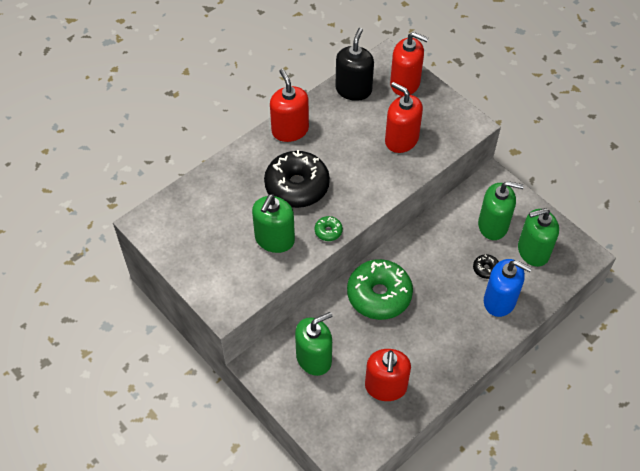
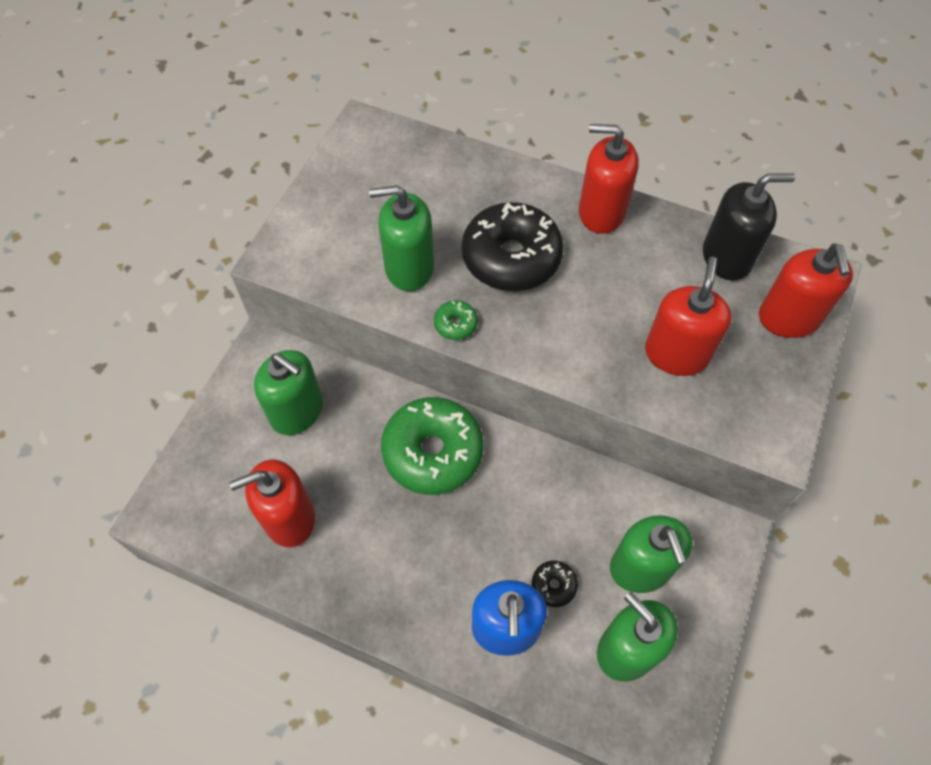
camera: 65 degrees right, 5 degrees up
(290, 130) = (601, 212): red soap dispenser -> red soap dispenser turned 120 degrees counterclockwise

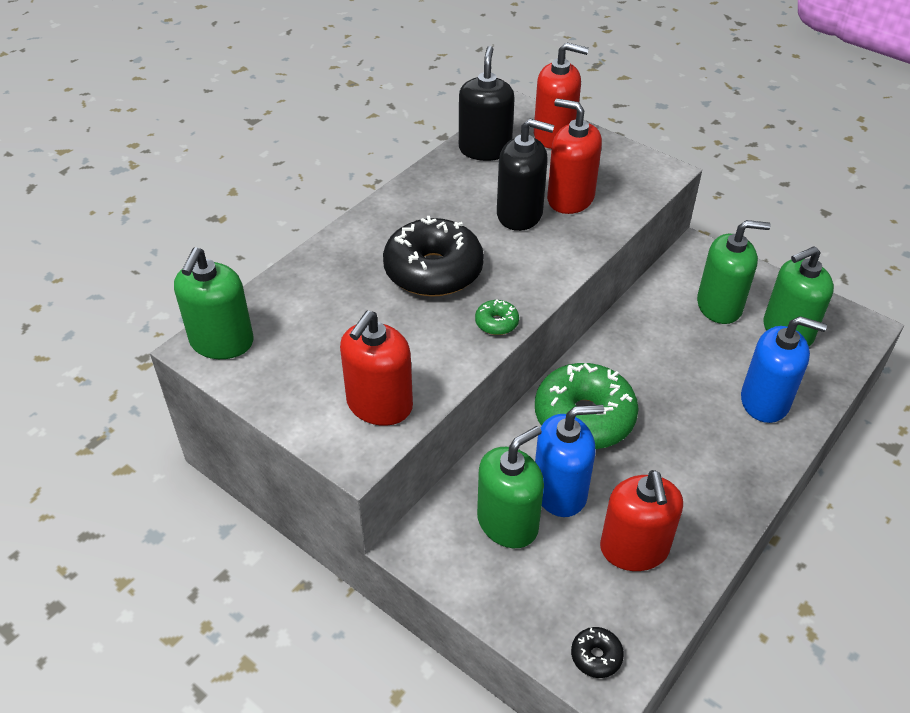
camera: 75 degrees left, 15 degrees down
(339, 446) = (560, 491): none -> blue soap dispenser
(409, 267) = (416, 344): green soap dispenser -> green soap dispenser (222, 342)
(553, 585) = (729, 362): black donut -> black donut (596, 656)
(601, 212) = (406, 204): red soap dispenser -> red soap dispenser (379, 405)
(628, 311) = (519, 214): none -> black soap dispenser

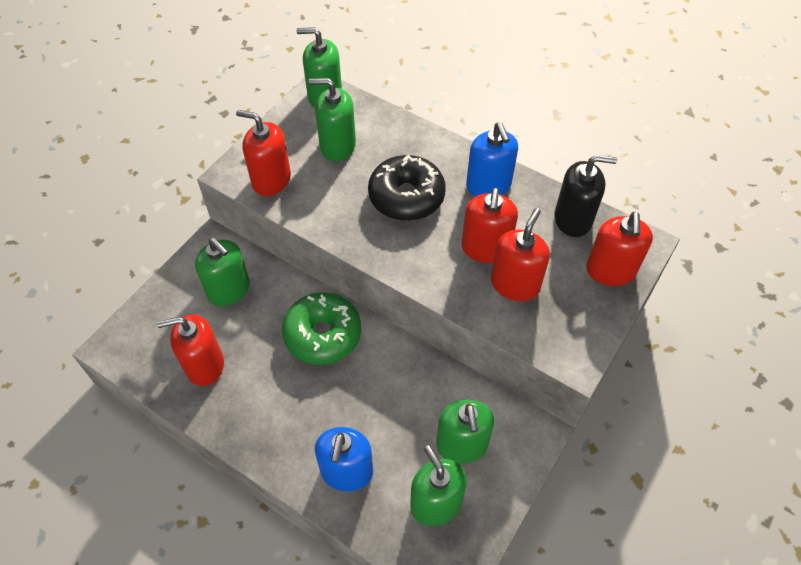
camera: 85 degrees right, 10 degrees up
(328, 331) = (337, 146): none -> green soap dispenser
(496, 323) = (352, 238): green donut -> none
(519, 214) = (485, 248): black soap dispenser -> red soap dispenser
(560, 491) = (254, 319): blue soap dispenser -> blue soap dispenser (488, 185)
(596, 656) = (127, 341): black donut -> none

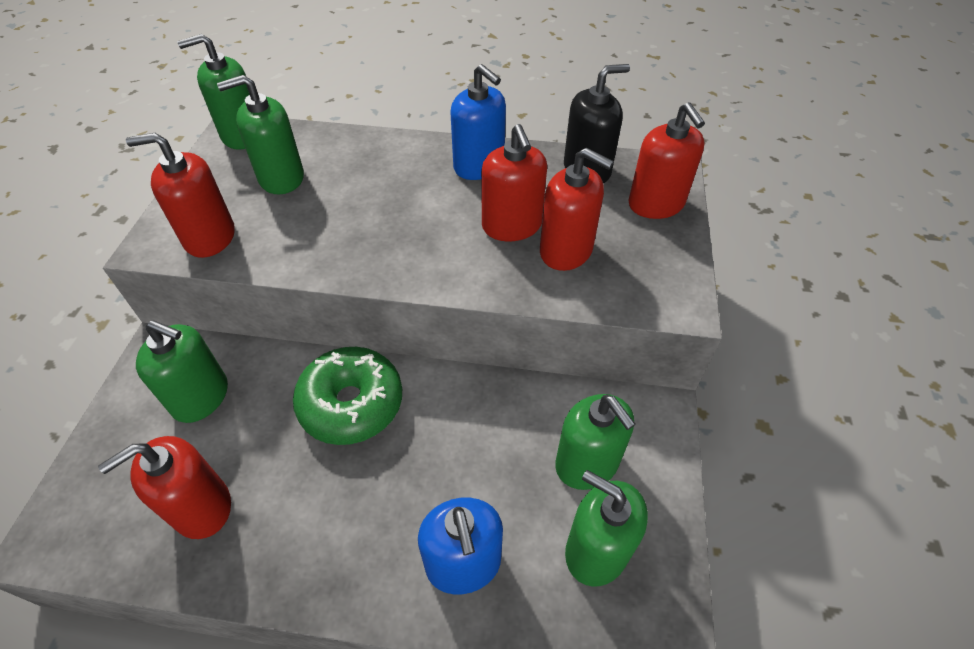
camera: 25 degrees left, 5 degrees down
(406, 197) = (391, 204): black donut -> none
(515, 284) = (566, 251): red soap dispenser -> red soap dispenser turned 120 degrees clockwise

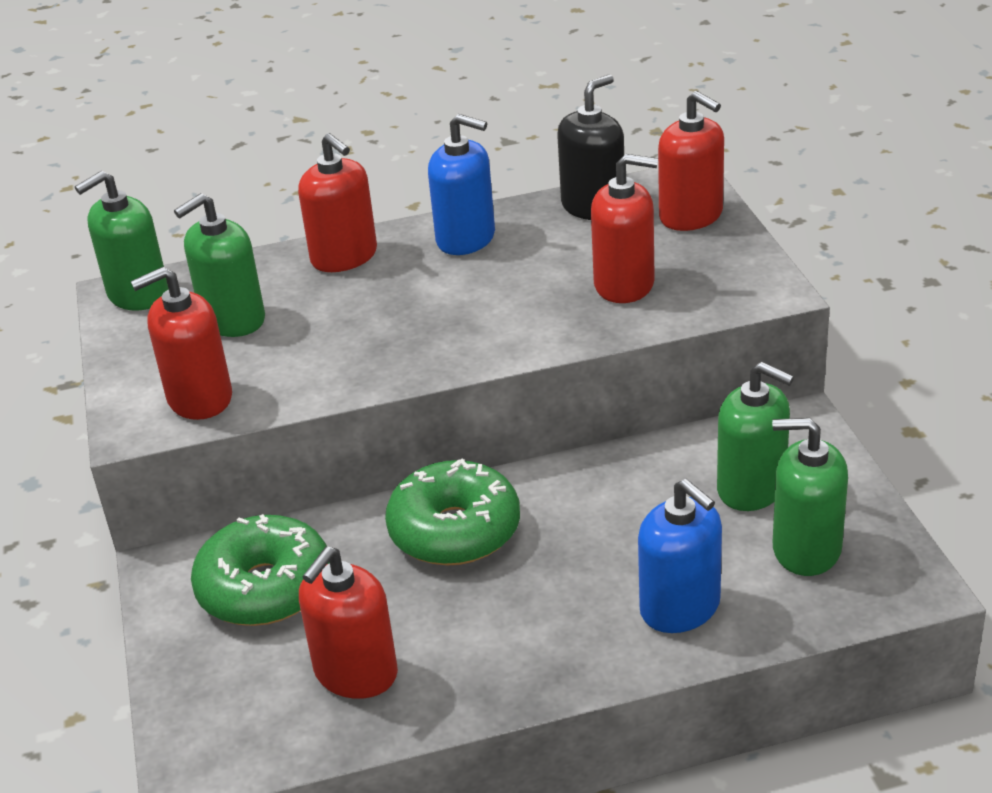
camera: 20 degrees left, 15 degrees down
(201, 397) = (265, 588): green soap dispenser -> green donut
(512, 226) = (548, 281): red soap dispenser -> red soap dispenser (344, 257)

